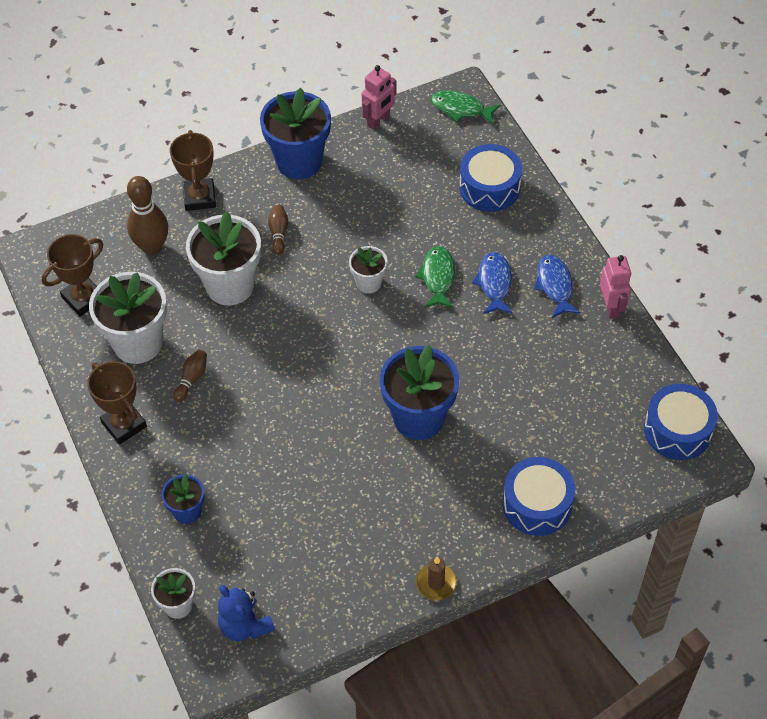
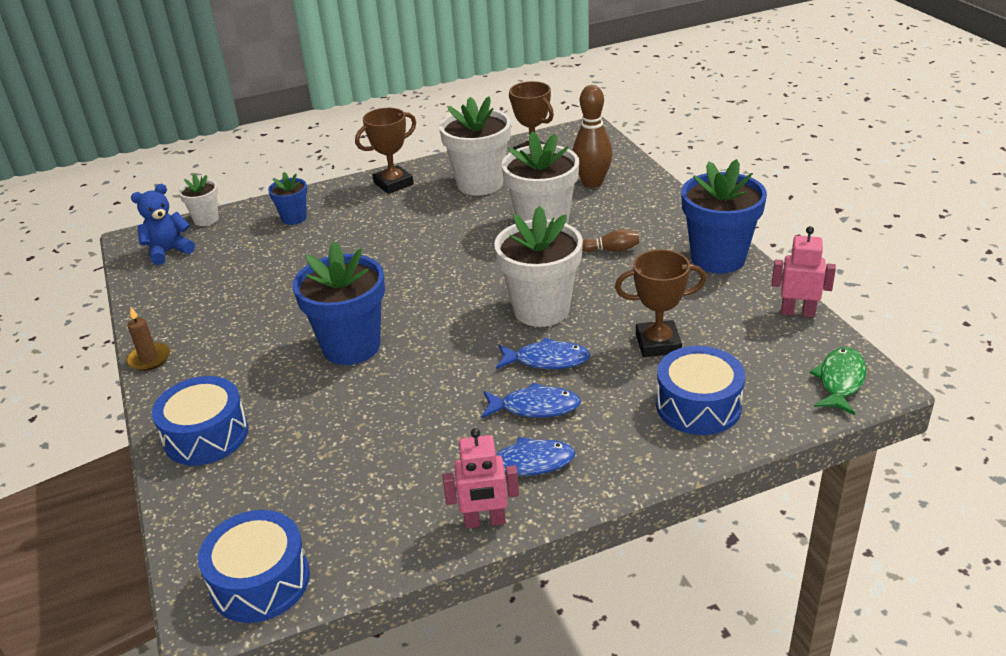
camera: 95 degrees right, 20 degrees down
(192, 378) = (434, 212): brown bowling pin -> none
(199, 197) = (657, 203): brown trophy -> brown trophy (658, 343)
(368, 283) = (541, 310): white flower pot -> white flower pot, size x1.91
(378, 121) = (797, 312): pink robot -> pink robot turned 150 degrees clockwise
(437, 277) = (547, 360): green fish -> blue fish

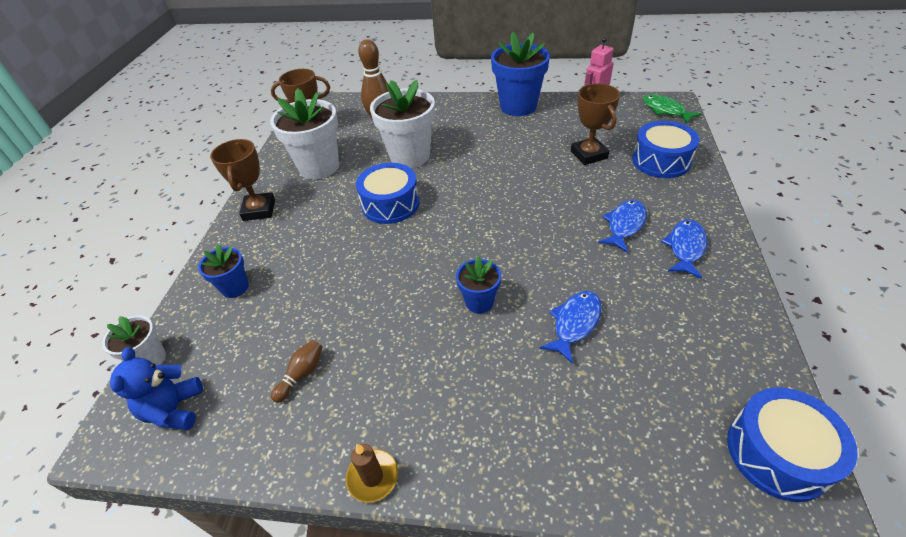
camera: 60 degrees left, 10 degrees up
(206, 435) = (545, 449): blue drum -> blue drum (390, 204)
(351, 346) = (479, 302): blue flower pot -> blue flower pot, size x0.52
(485, 521) = (741, 287): pink robot -> none
(541, 310) = (513, 188): white flower pot -> none
(547, 360) = (574, 204): blue fish -> blue fish (574, 323)
(612, 250) = (470, 139): brown bowling pin -> brown bowling pin (301, 374)
(658, 343) = (588, 155): brown trophy -> brown trophy turned 45 degrees counterclockwise

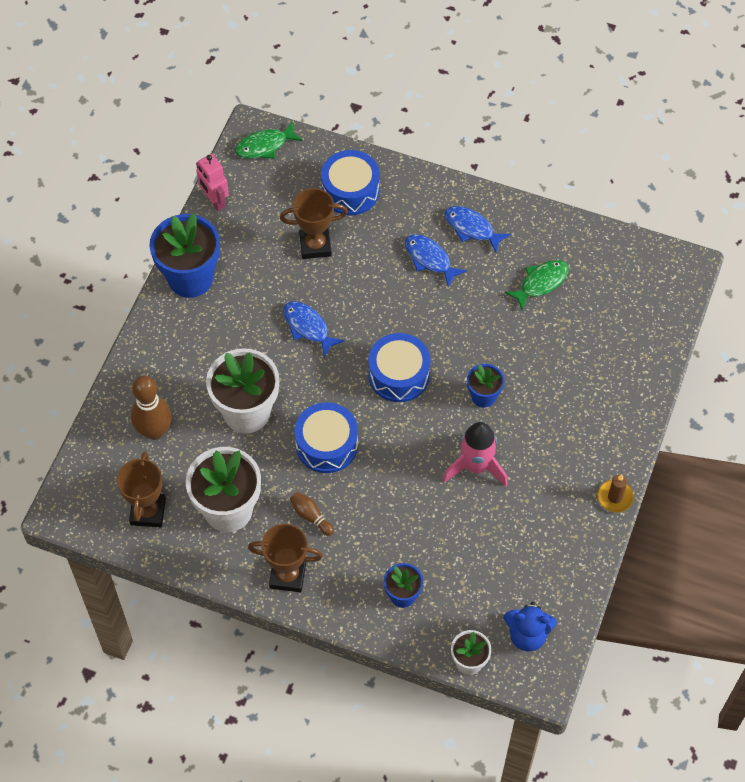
camera: 80 degrees left, 15 degrees up
(301, 374) = (519, 539): brown bowling pin -> brown bowling pin (311, 516)
(389, 314) = (476, 467): none -> pink rocket
(574, 323) = (525, 336): blue fish -> blue fish (308, 327)
(657, 323) = (541, 283): none -> green fish
(777, 453) = (652, 266): blue drum -> blue drum (399, 375)

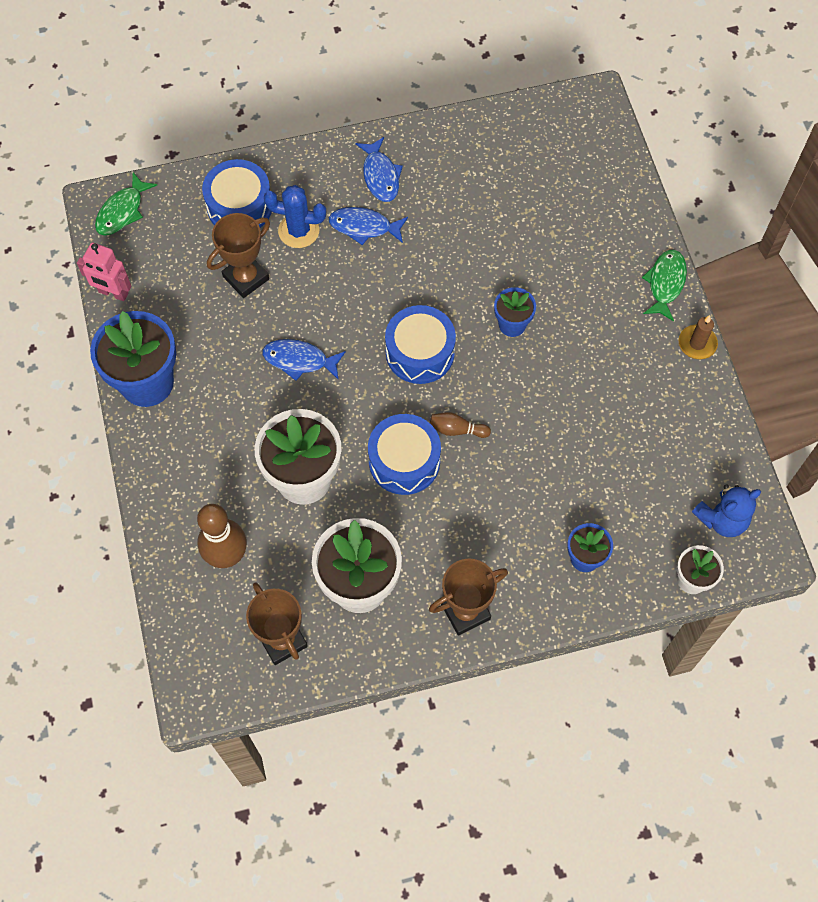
camera: 35 degrees left, 5 degrees up
(311, 516) = (443, 539): brown bowling pin -> brown bowling pin (457, 430)
(379, 234) = (298, 231): none -> blue cactus
(471, 228) = (380, 176): blue fish -> blue fish turned 105 degrees counterclockwise
(476, 467) = (556, 394): pink rocket -> none
(541, 283) = (481, 189): green fish -> green fish (665, 283)

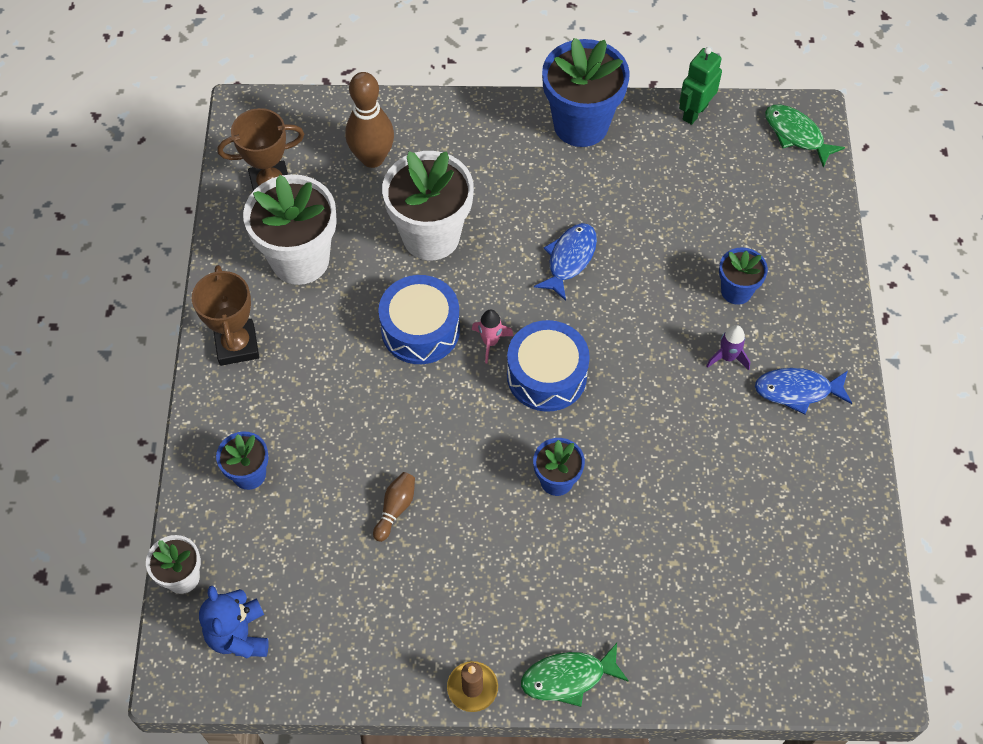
camera: 105 degrees right, 5 degrees down
(113, 293) = (694, 112): pink robot -> green robot
(239, 206) = (781, 241): blue drum -> none
(246, 278) = (685, 230): brown trophy -> none
(298, 231) = (736, 291): blue cactus -> blue flower pot
(364, 227) = (727, 357): blue fish -> purple rocket
(400, 403) = (490, 342): none -> pink rocket
(457, 430) = (441, 388): brown bowling pin -> brown bowling pin (395, 509)
(665, 283) = (568, 677): green fish -> green fish turned 135 degrees clockwise

